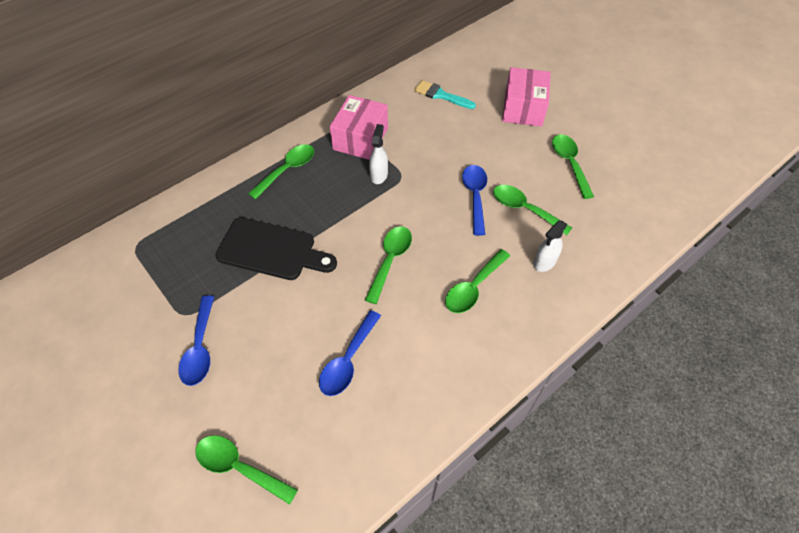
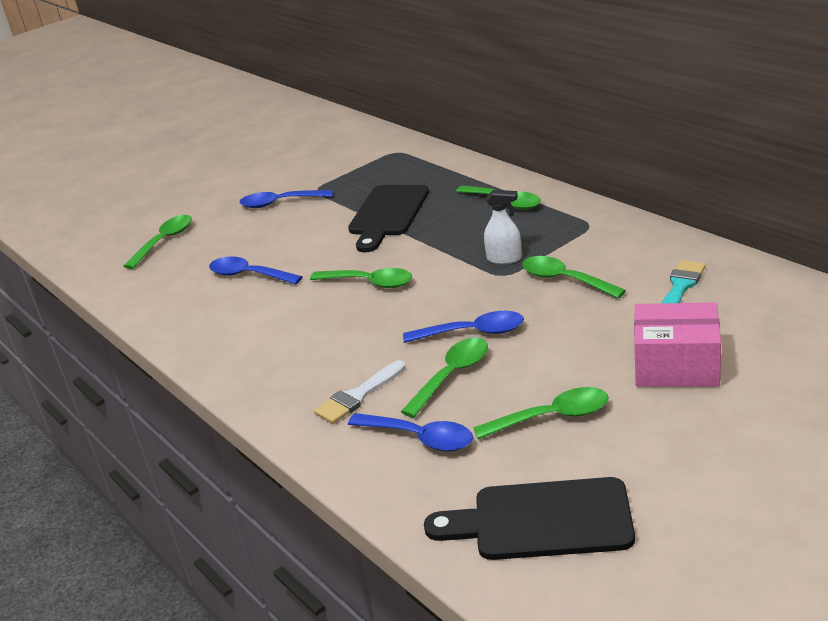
camera: 95 degrees right, 25 degrees down
(360, 139) = (568, 238): pink box -> none
(473, 288) = (324, 342): green spoon -> green spoon (564, 280)
(544, 262) = (358, 396): white spray bottle -> white brush
(590, 226) = (420, 438): none -> blue spoon
(656, 174) = (542, 520): none -> black cutting board

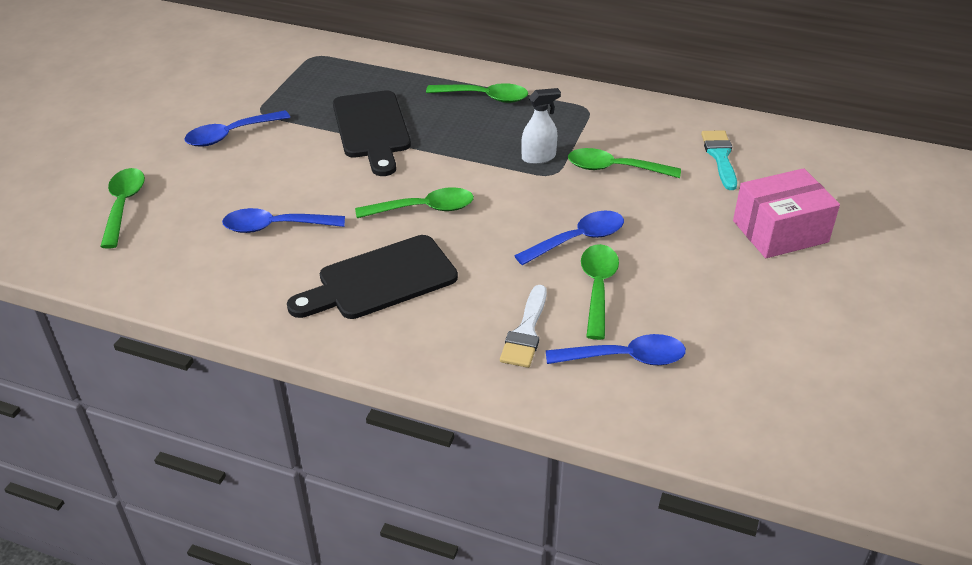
camera: 35 degrees left, 10 degrees up
(542, 520) = (799, 403): black cutting board -> black cutting board (380, 280)
(552, 417) = (722, 305): green spoon -> none

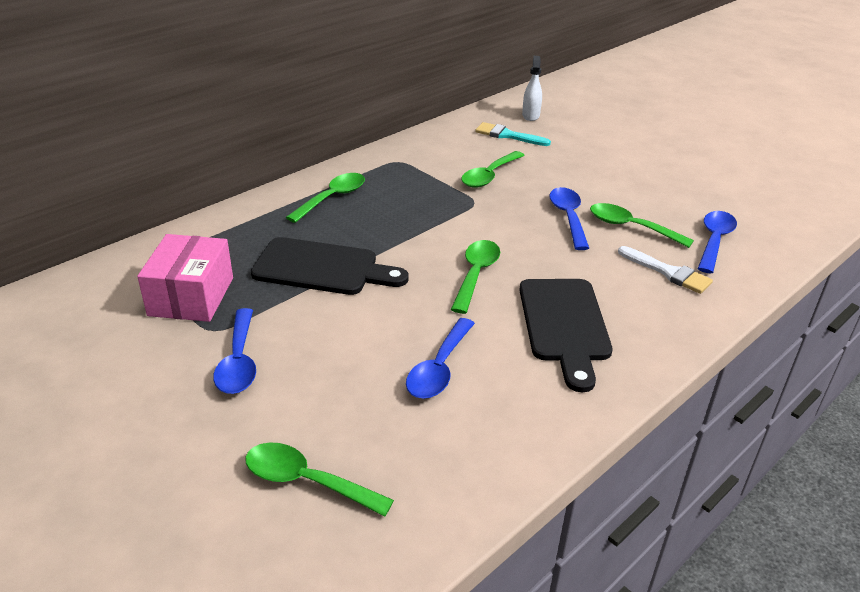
camera: 65 degrees left, 5 degrees down
(538, 157) = (446, 201): white spray bottle -> white spray bottle (530, 115)
(780, 231) = (607, 145): pink box -> pink box (191, 296)

